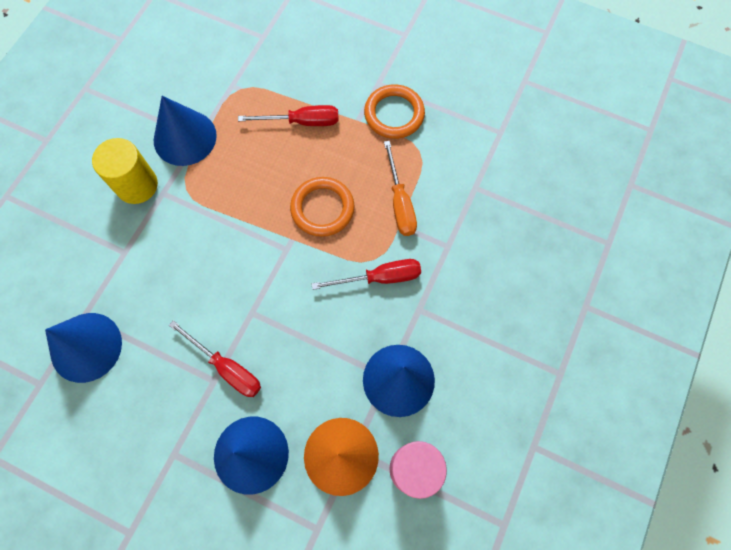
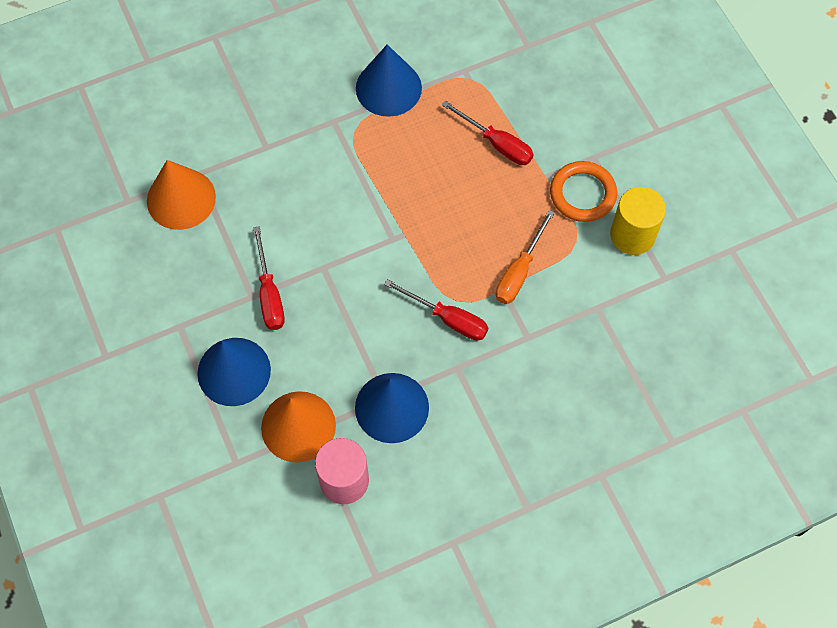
camera: 40 degrees right, 5 degrees down
(86, 347) = (181, 198): blue cone -> orange cone
(137, 185) = (319, 100): yellow cylinder -> yellow cylinder (632, 235)
(322, 208) = (450, 228): orange ring -> none

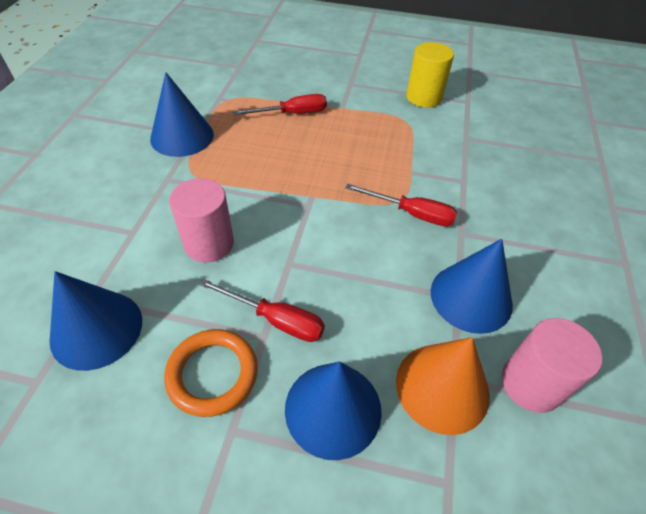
camera: 55 degrees left, 15 degrees down
(181, 198) = (96, 329): orange cone -> blue cone
(297, 203) = (209, 243): none -> pink cylinder
(447, 318) = (411, 213): red screwdriver -> red screwdriver turned 45 degrees clockwise
(519, 271) = (404, 156): orange screwdriver -> none
(582, 194) = (372, 100): orange ring -> orange ring (212, 374)

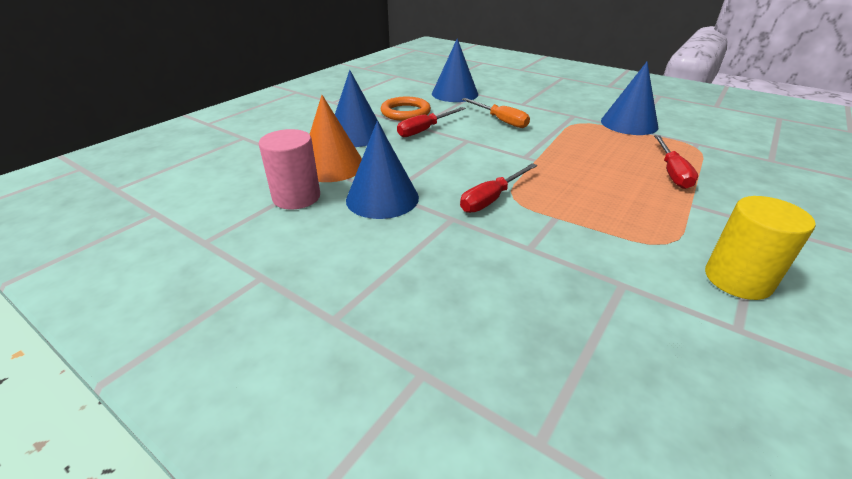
camera: 115 degrees right, 15 degrees down
(209, 243) = (500, 120): pink cylinder -> orange screwdriver

